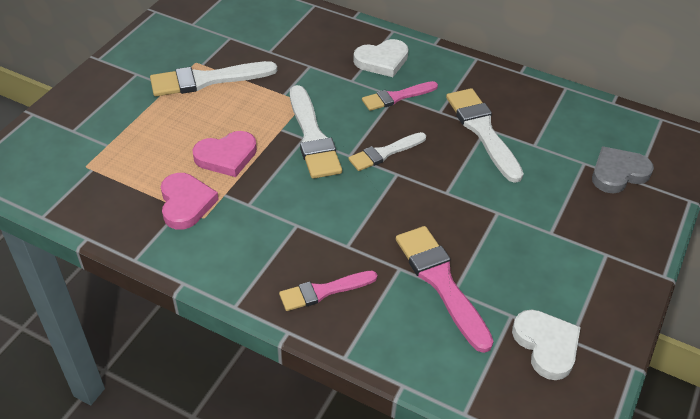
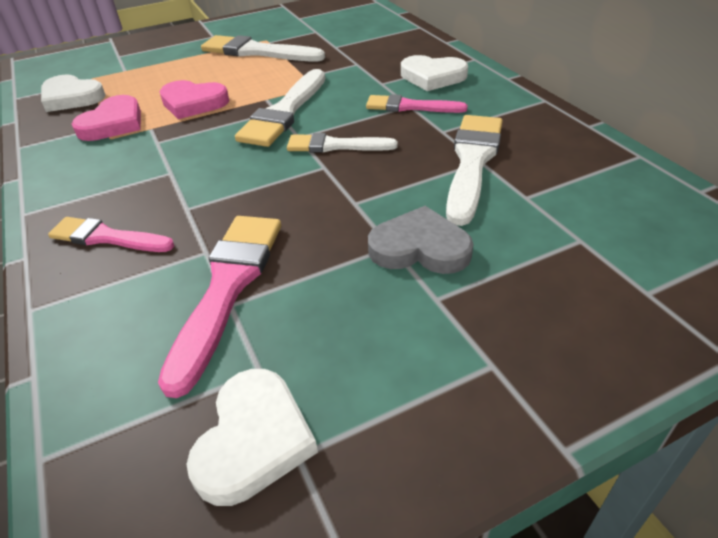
camera: 40 degrees right, 5 degrees down
(103, 194) = (71, 97): none -> white heart
(618, 173) = (625, 271): grey heart -> grey heart (420, 248)

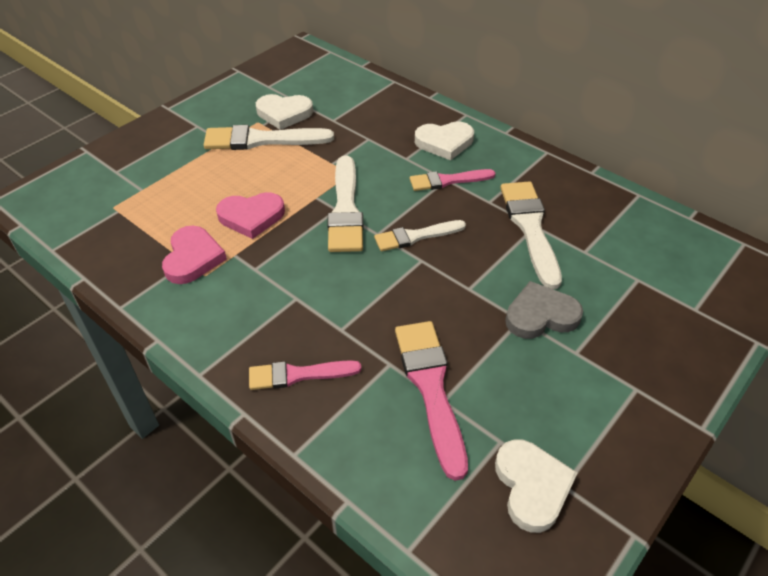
camera: 25 degrees left, 5 degrees up
(71, 97) = (117, 236): white heart -> white heart (284, 113)

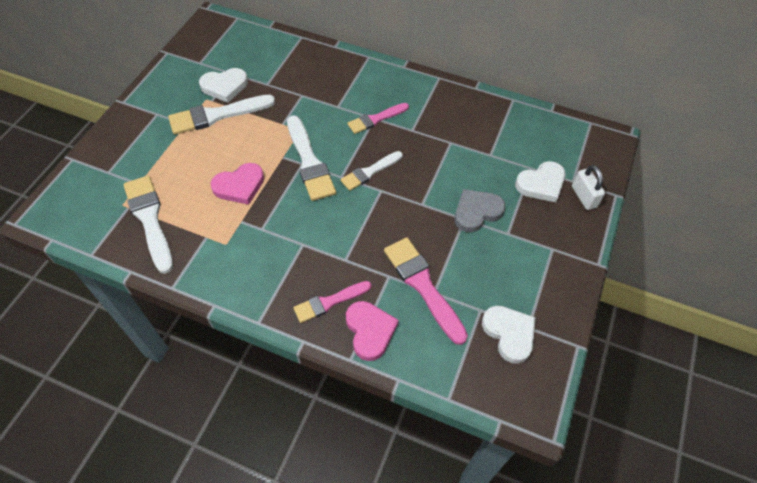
camera: 20 degrees left, 10 degrees up
(193, 258) = (209, 232): pink heart -> pink heart (370, 331)
(444, 142) = (361, 86): white heart -> white heart (541, 184)
(530, 228) = (448, 145): white brush -> white brush (149, 219)
(706, 333) = (584, 197): none -> white padlock

